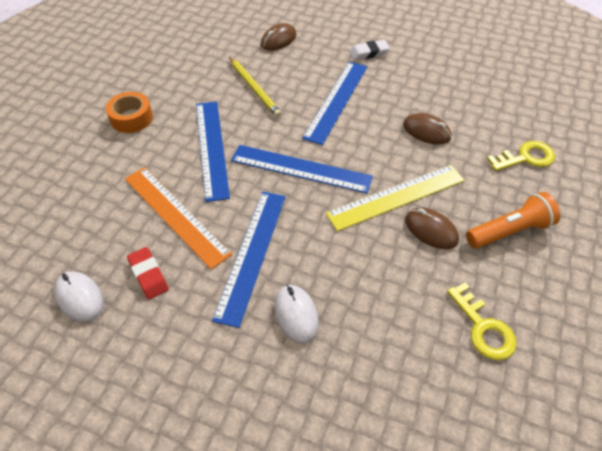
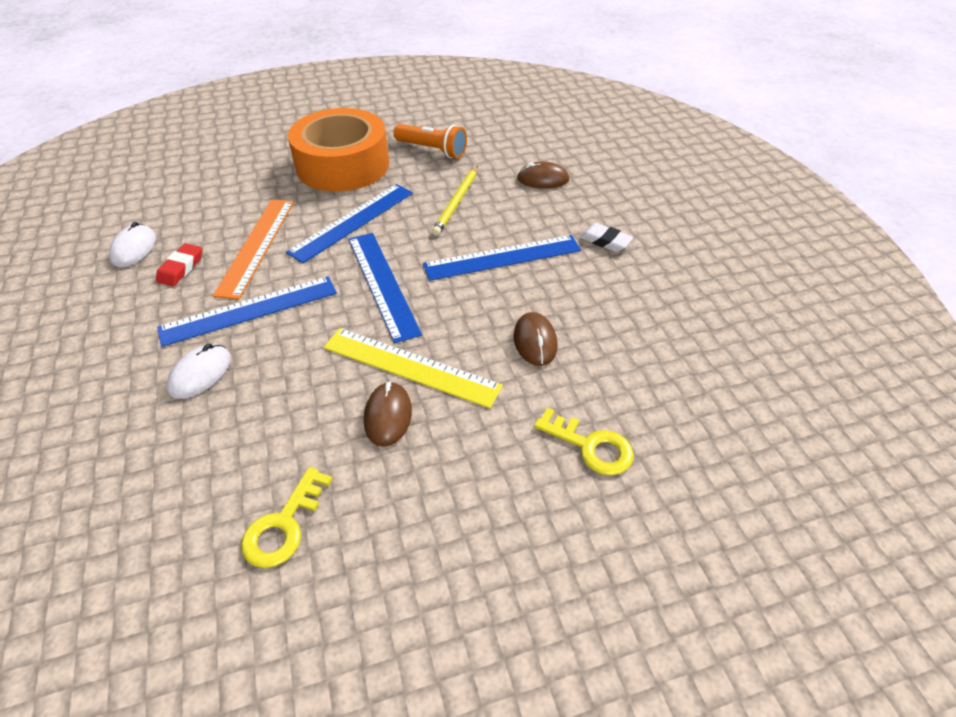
camera: 50 degrees right, 5 degrees down
(131, 118) = (343, 165): orange tape -> orange tape, size x2.16
(509, 231) = (449, 484): orange flashlight -> orange flashlight (432, 150)

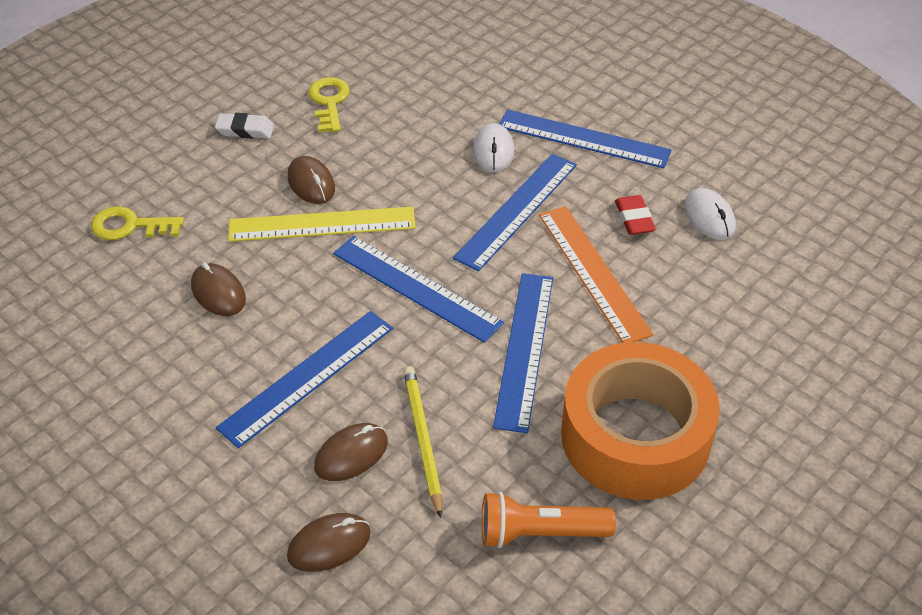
camera: 150 degrees right, 0 degrees up
(117, 350) = (583, 139): none -> blue ruler
(503, 210) = (351, 454): none -> brown mouse
(605, 241) = (190, 459): white eraser -> white eraser (245, 130)

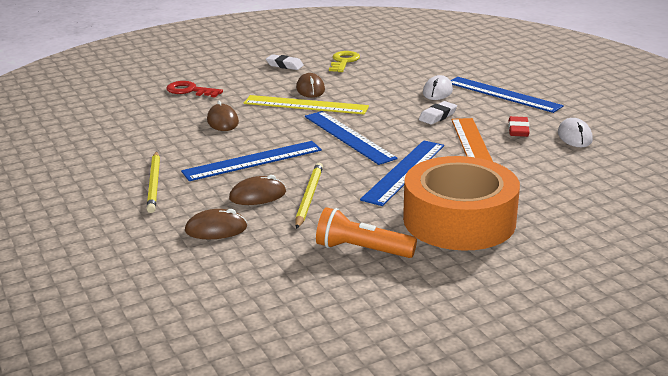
camera: 20 degrees right, 20 degrees down
(130, 226) = (190, 90): yellow key -> red key
(190, 467) = (154, 184): none -> yellow pencil
(517, 210) = (437, 116): blue ruler -> white eraser

